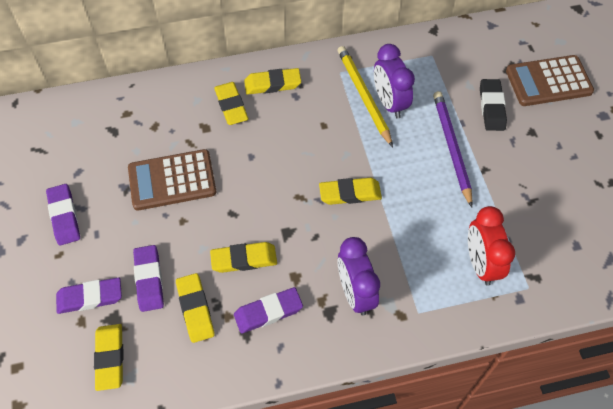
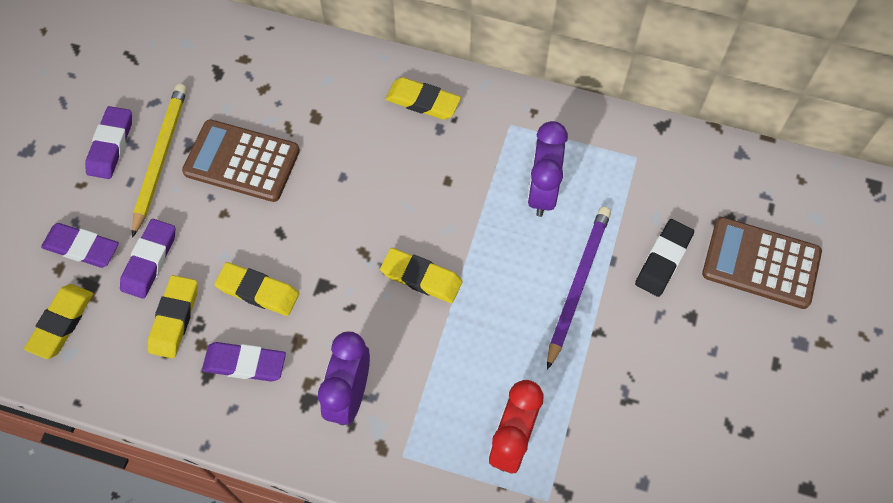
camera: 30 degrees right, 5 degrees up
(231, 106) = (360, 105): yellow eraser -> none
(363, 96) = (517, 168): yellow pencil -> yellow pencil (160, 158)

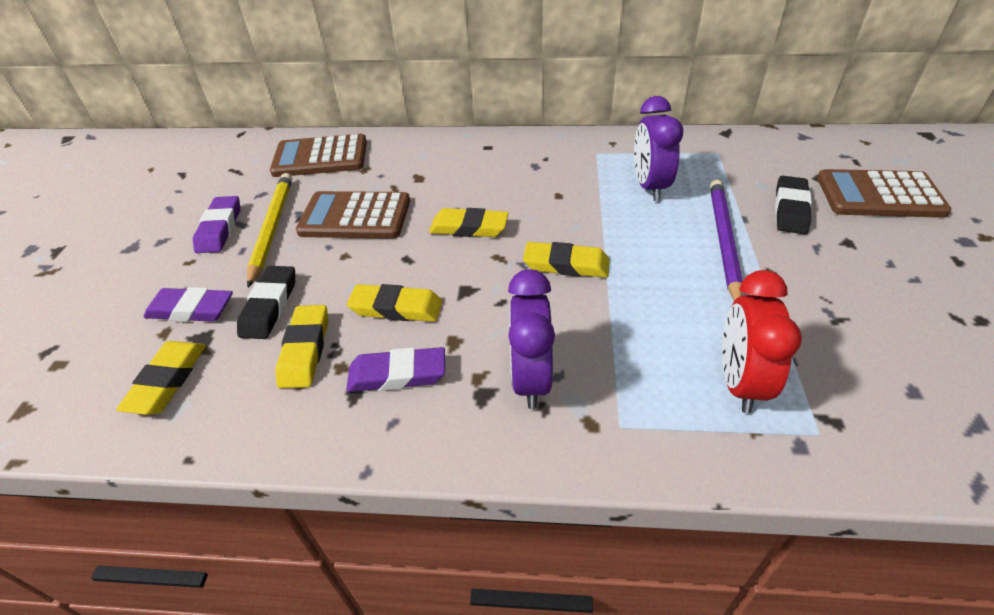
camera: 10 degrees left, 20 degrees down
(149, 261) = (269, 306): purple eraser -> black eraser
(220, 57) = (320, 157): none -> brown calculator
(423, 101) = (513, 153): yellow eraser -> yellow eraser (469, 227)

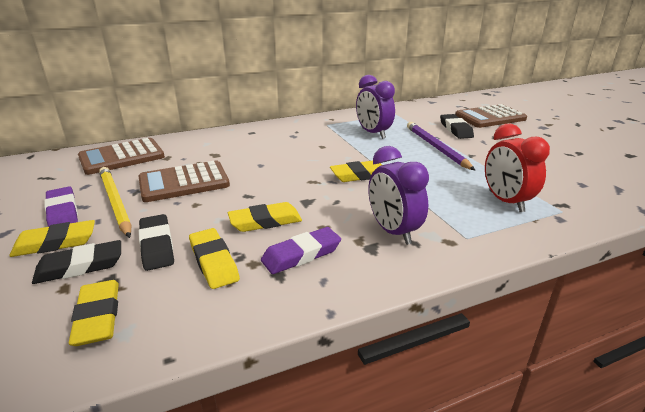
camera: 30 degrees left, 15 degrees down
(191, 309) = (80, 266): purple eraser -> black eraser
(469, 227) = (278, 171): yellow eraser -> yellow eraser (55, 243)

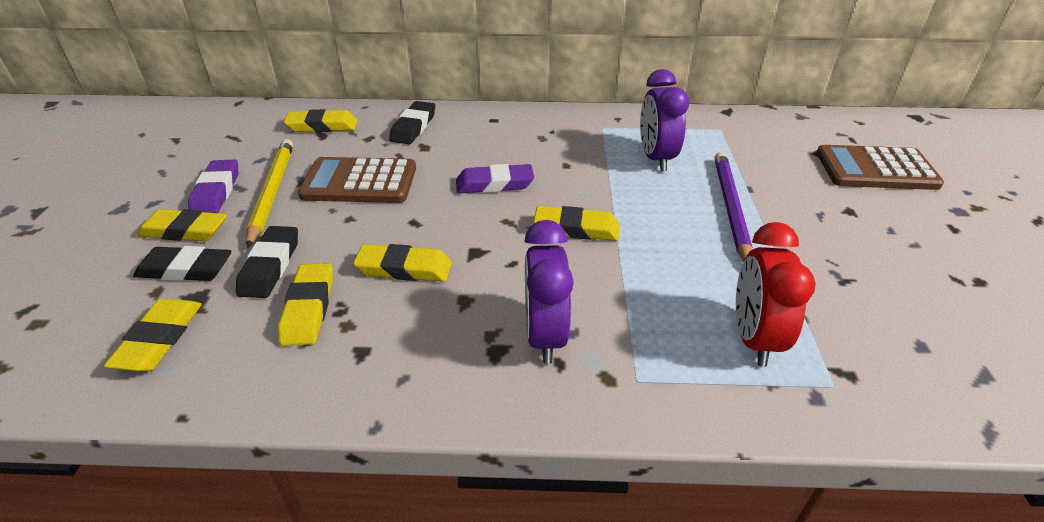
camera: 25 degrees right, 10 degrees up
(122, 157) = (322, 126): brown calculator -> yellow eraser
(301, 254) = (407, 332): purple eraser -> purple eraser (494, 184)
(455, 129) = (793, 180): black eraser -> black eraser (413, 127)

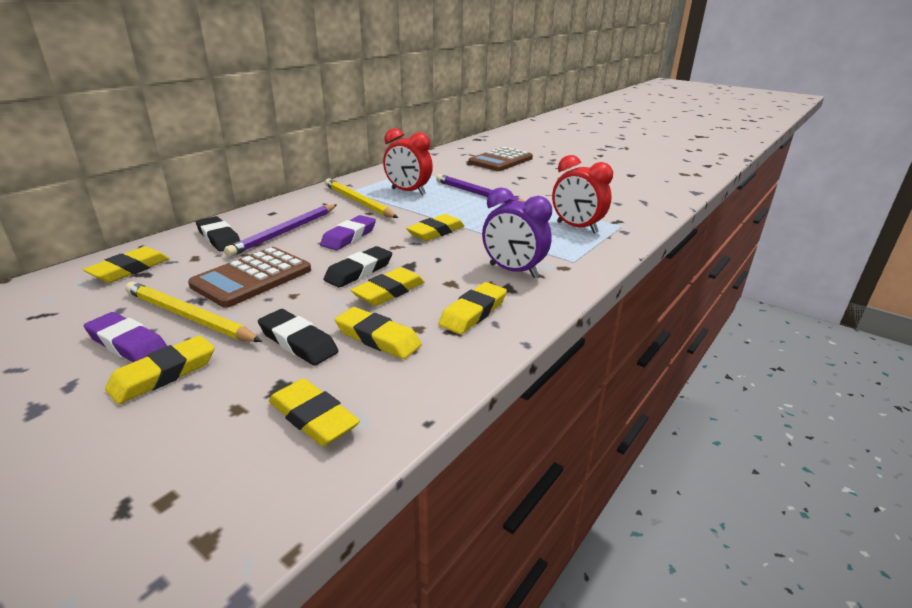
camera: 55 degrees left, 10 degrees down
(185, 269) = (230, 385): black eraser -> black eraser (359, 271)
(411, 350) = (473, 312): none -> yellow eraser
(462, 148) = (285, 232): none -> purple pencil
(582, 146) = (358, 202): none -> yellow pencil
(656, 158) = (408, 192): purple clock -> red clock

